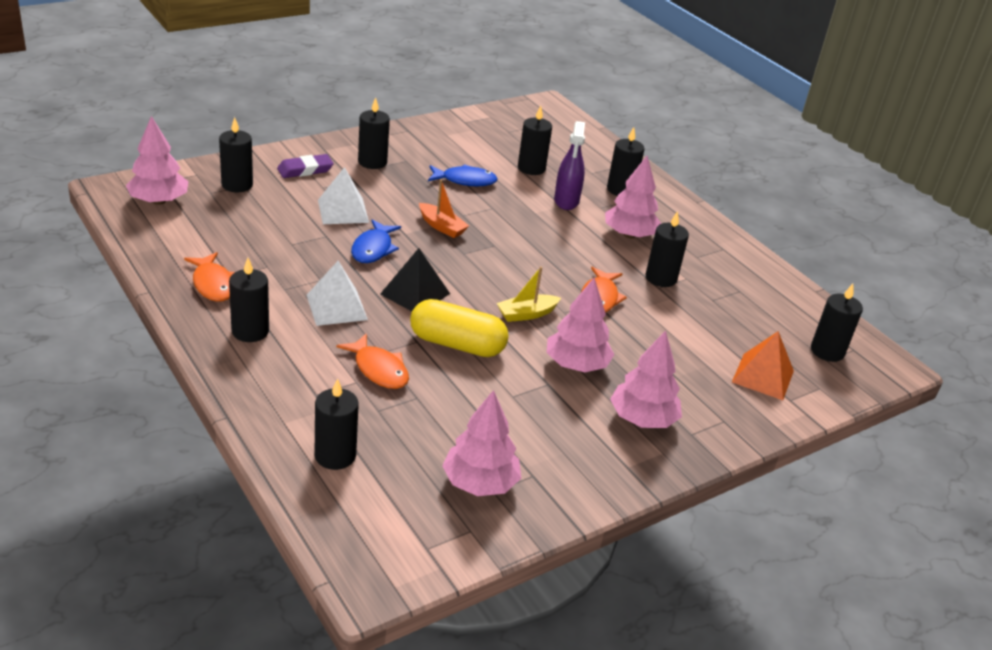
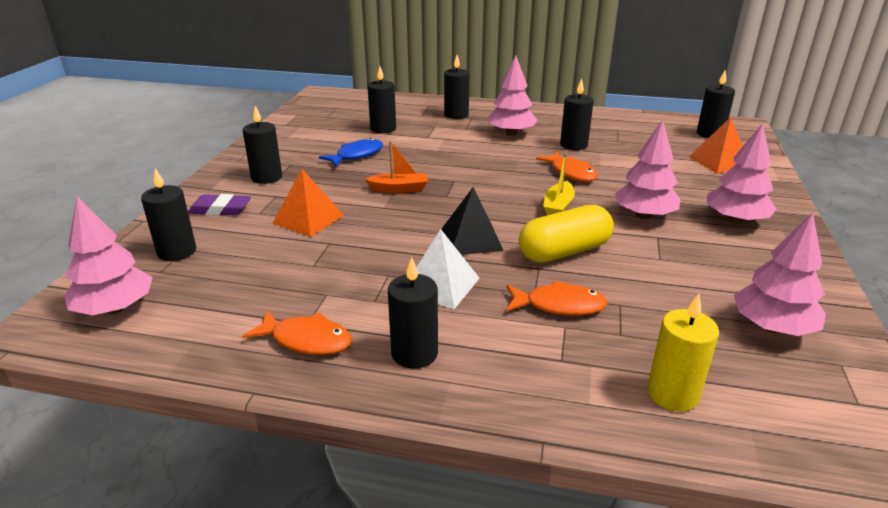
camera: 40 degrees left, 5 degrees down
(305, 170) = (220, 209): purple eraser -> purple eraser turned 75 degrees clockwise
(335, 455) = (672, 394): black candle -> yellow candle
(343, 211) = (308, 219): white pyramid -> orange pyramid
(373, 249) = (383, 229): blue fish -> none
(566, 201) = (441, 135): purple spray bottle -> none

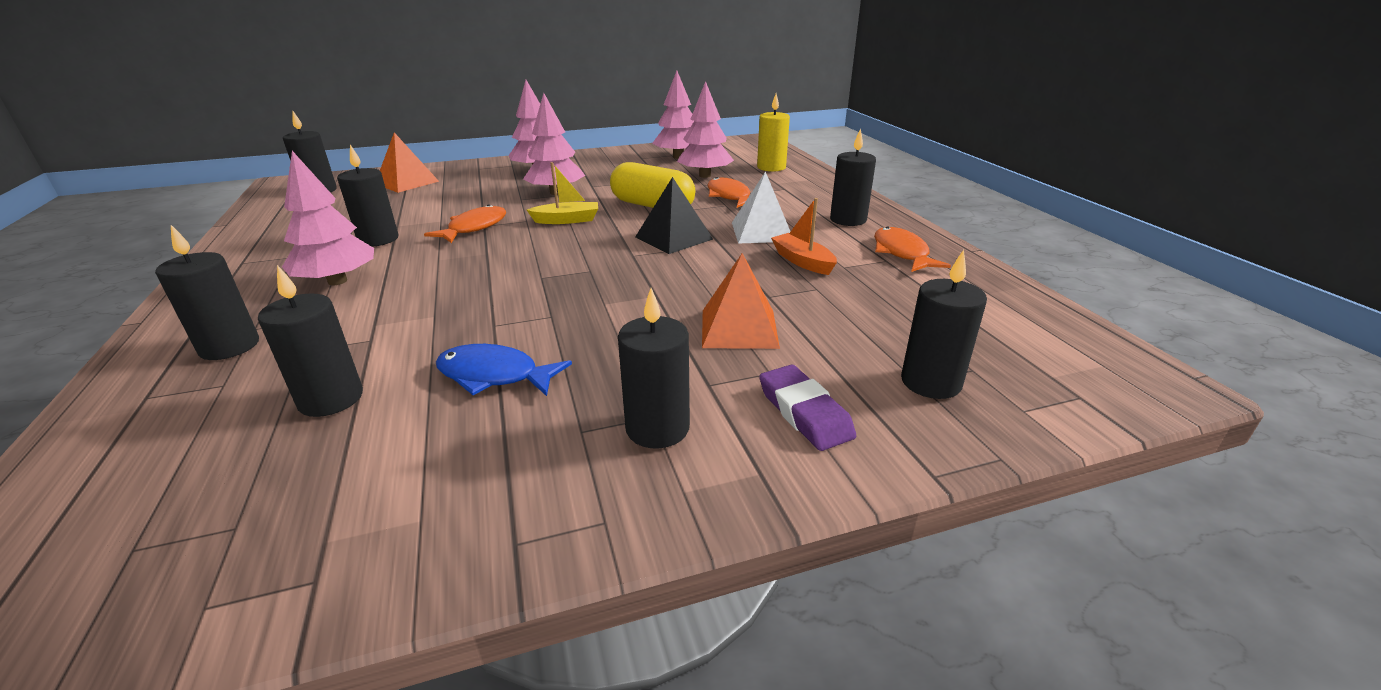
camera: 120 degrees left, 0 degrees up
(115, 308) = (1051, 356): pink tree -> pink tree (705, 175)
(399, 189) = (596, 301): orange boat -> orange boat (802, 261)

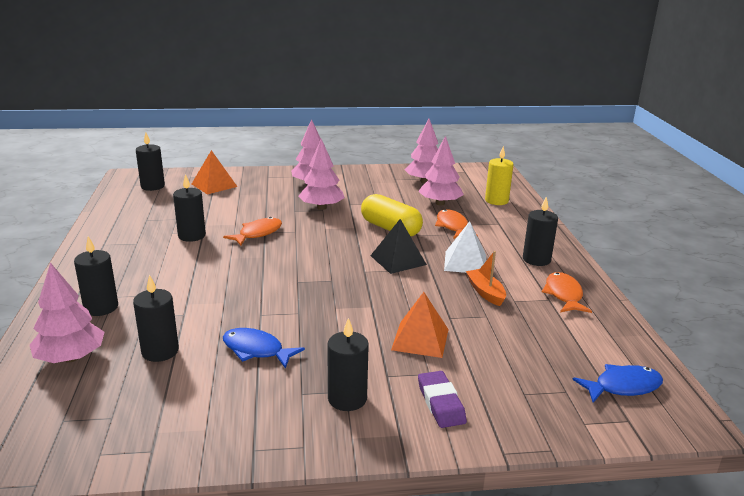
camera: 10 degrees right, 5 degrees down
(337, 281) = (164, 267): pink tree -> pink tree (71, 358)
(567, 220) = (324, 234): yellow boat -> none
(930, 382) = (532, 396): black candle -> none
(1043, 352) = (623, 386): none -> blue fish

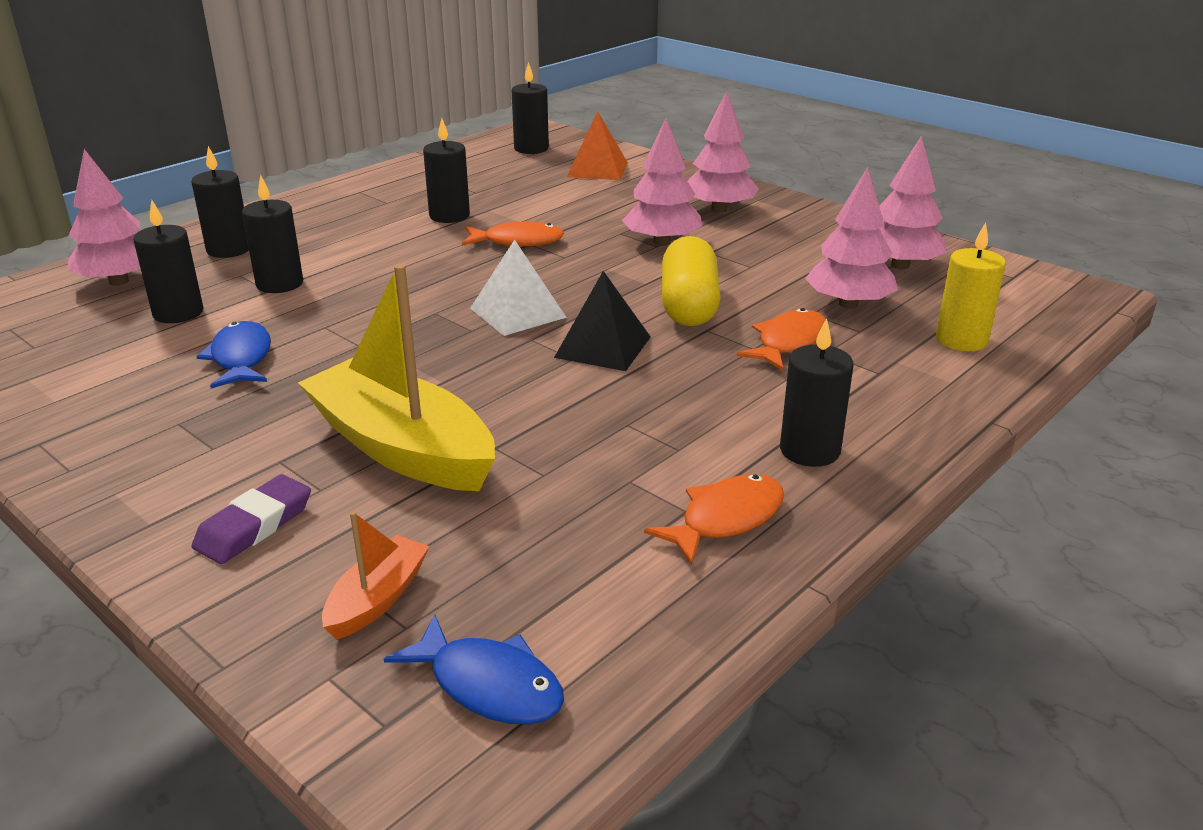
camera: 50 degrees right, 5 degrees up
(347, 399) = (195, 455): black candle -> black candle (279, 284)
(420, 339) = (402, 448): orange pyramid -> yellow boat
(465, 262) = (686, 396): white pyramid -> white pyramid (517, 312)
(485, 292) = (616, 447): orange boat -> orange boat (377, 599)

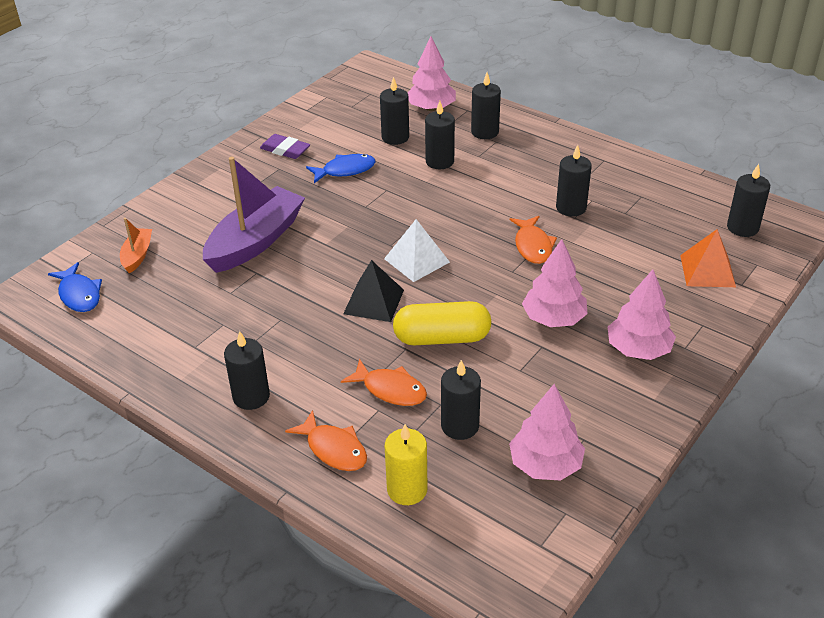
camera: 85 degrees right, 10 degrees up
(254, 525) = (192, 211): purple eraser -> purple eraser (285, 150)
(377, 599) = (137, 255): orange boat -> orange boat turned 105 degrees counterclockwise
(402, 448) = (255, 241): yellow boat -> purple boat
(489, 685) = (79, 294): blue fish -> blue fish turned 60 degrees counterclockwise
(725, 519) = (185, 361): orange fish -> orange fish (334, 449)
(848, 304) = (460, 426): pink tree -> black candle

